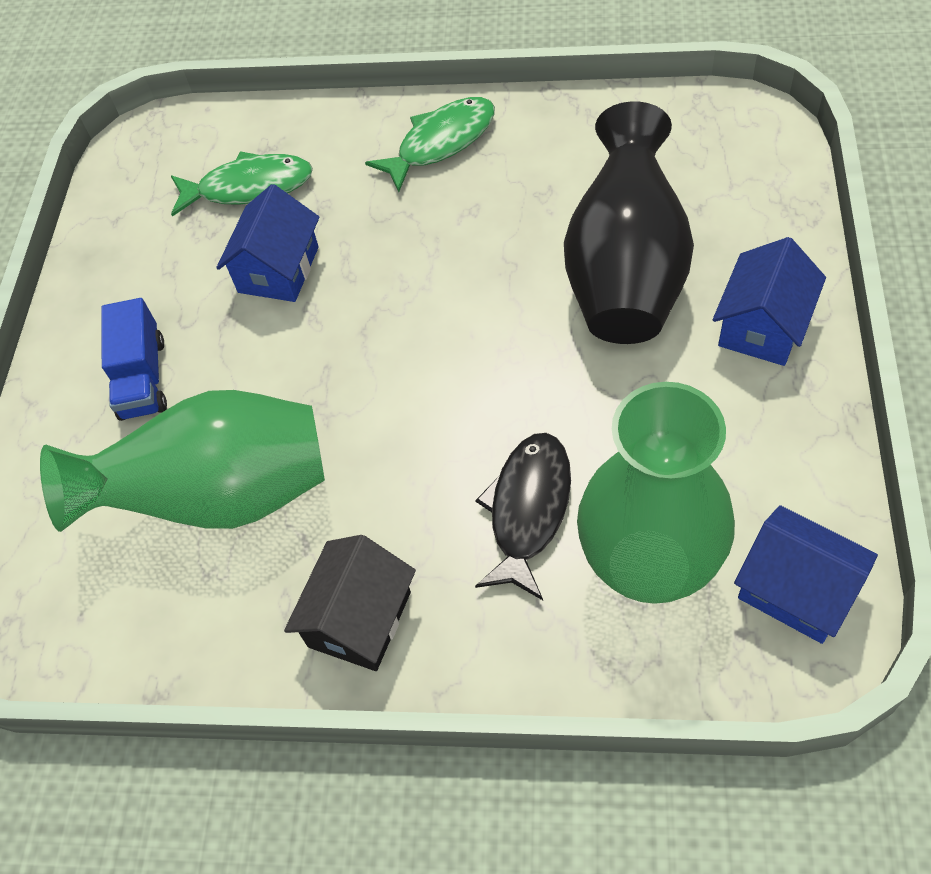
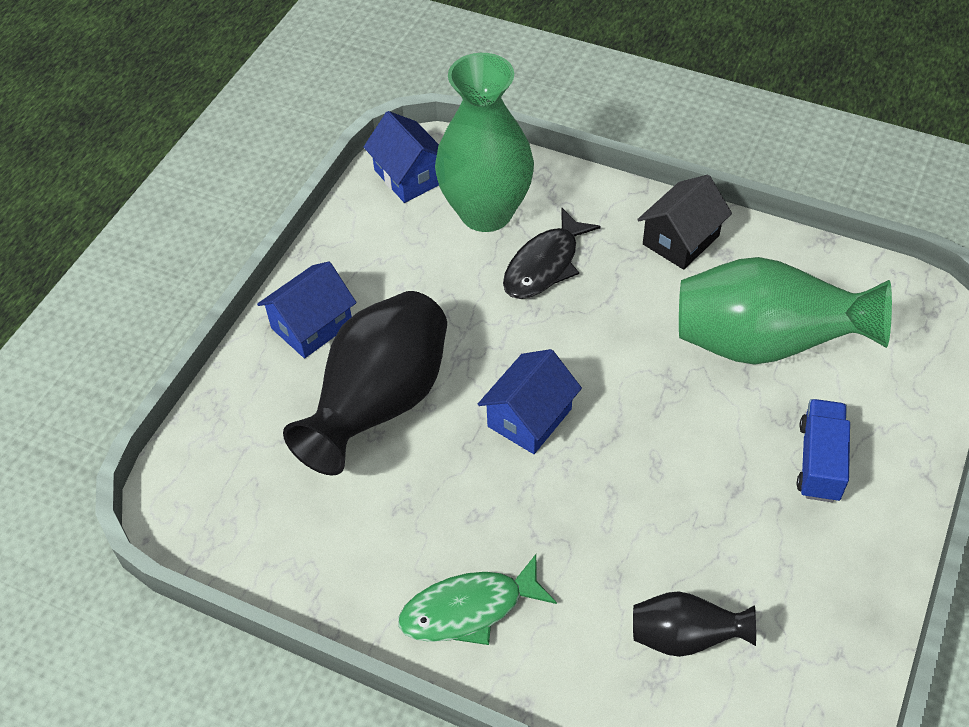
camera: 165 degrees left, 5 degrees down
(249, 187) = (685, 637): green fish -> black vase
(278, 269) = (675, 523): blue house -> blue house (529, 417)

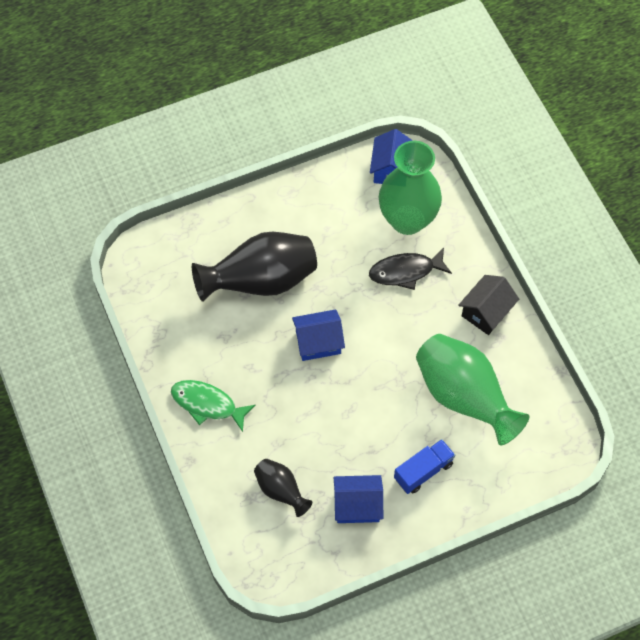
camera: 40 degrees right, 10 degrees up
(312, 326) = (268, 216): blue house -> blue house (357, 505)
(680, 240) = (486, 312): black house -> black house turned 45 degrees counterclockwise

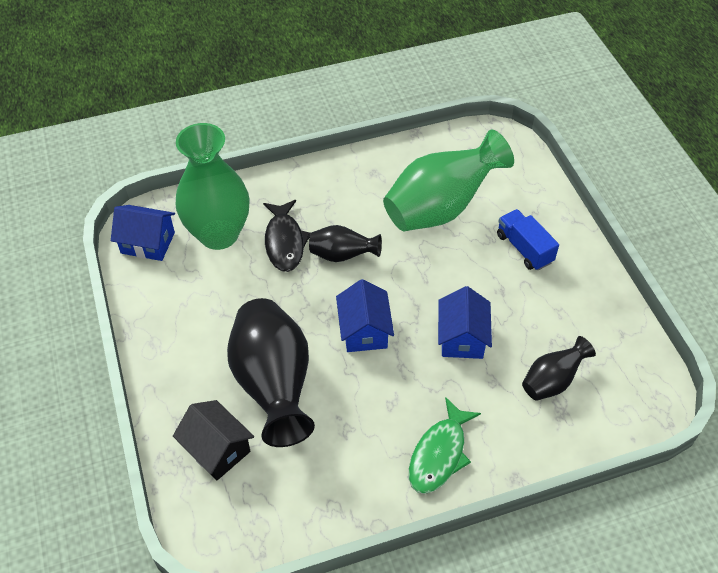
camera: 85 degrees left, 10 degrees down
(357, 505) = (565, 309): blue house -> blue house (462, 338)
(396, 318) = (342, 255): none -> black vase
(486, 312) = (344, 180): black house -> black house (217, 449)

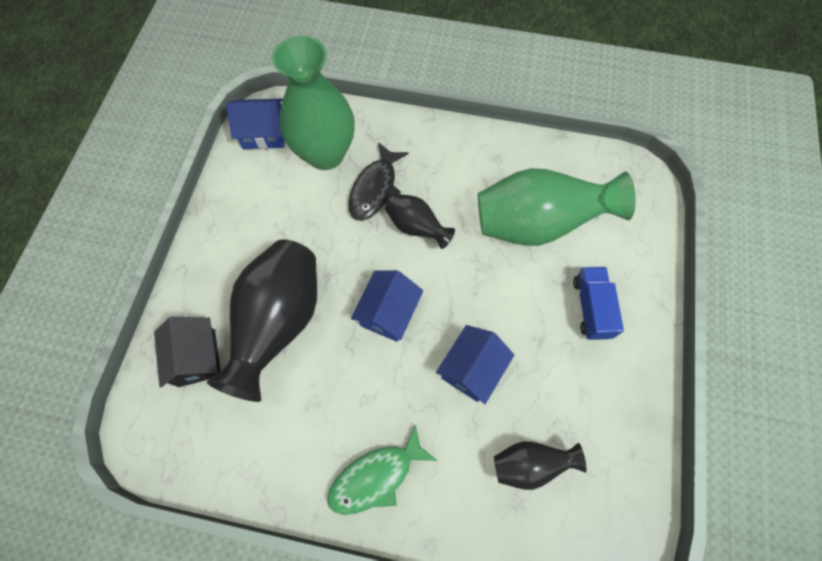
camera: 30 degrees right, 15 degrees up
(148, 243) = (264, 134): blue house -> blue house turned 45 degrees counterclockwise

